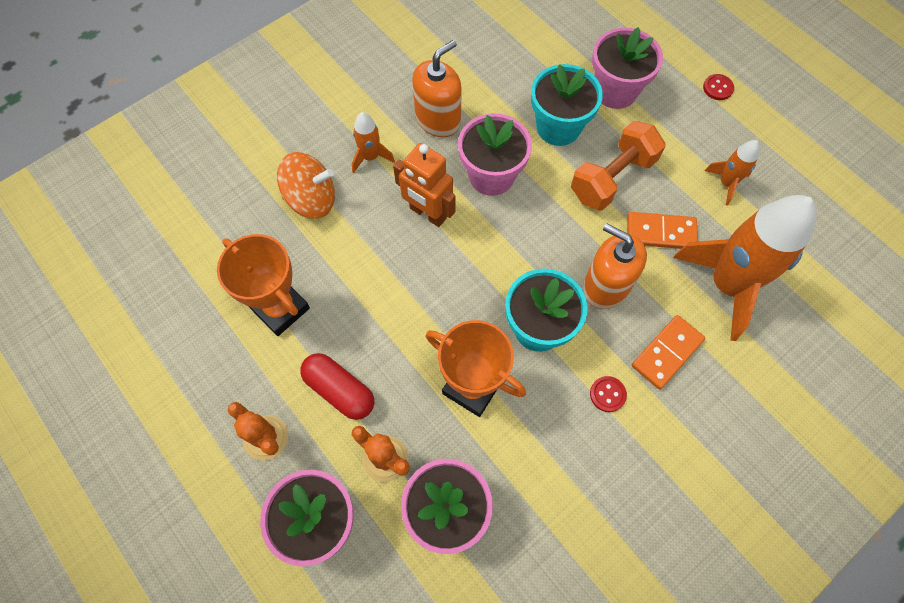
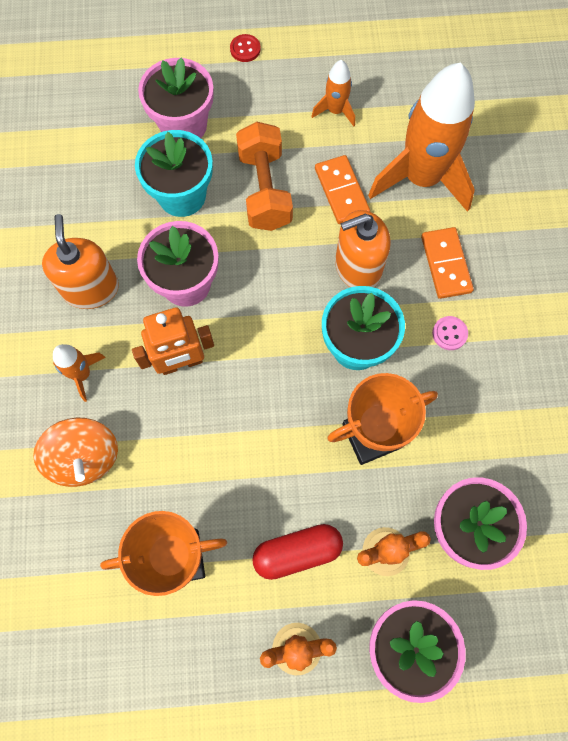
camera: 55 degrees left, 5 degrees up
(311, 199) = (85, 458): orange spinning top -> orange spinning top turned 120 degrees clockwise
(607, 394) = (449, 333): red button -> pink button
(660, 233) = (342, 191): orange domino -> orange domino turned 60 degrees counterclockwise

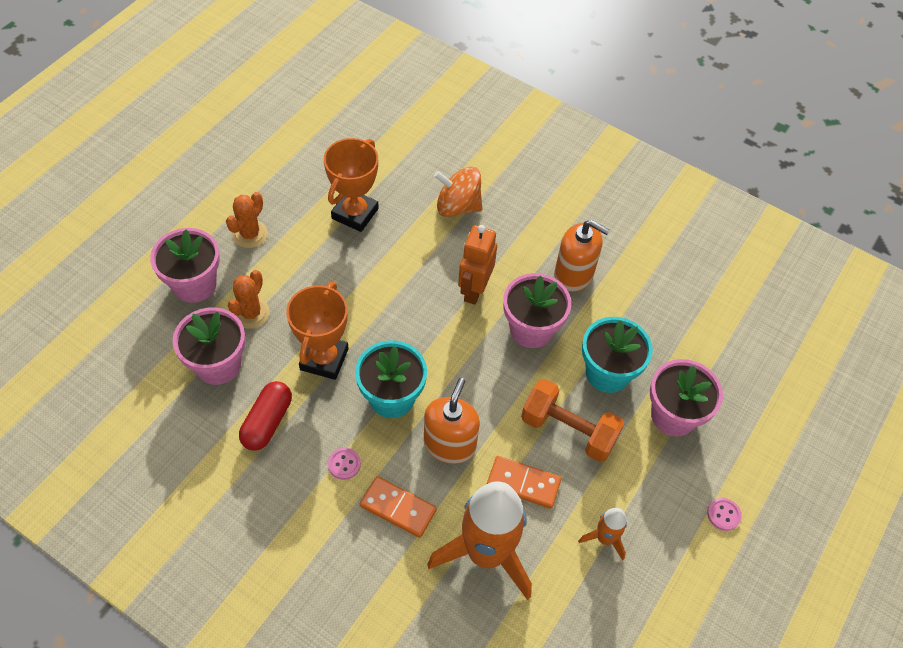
camera: 125 degrees right, 15 degrees down
(82, 374) = (514, 235): orange rocket -> none
(245, 49) = (723, 514): red button -> pink button
(297, 552) = (298, 270): red capsule -> red capsule (267, 422)

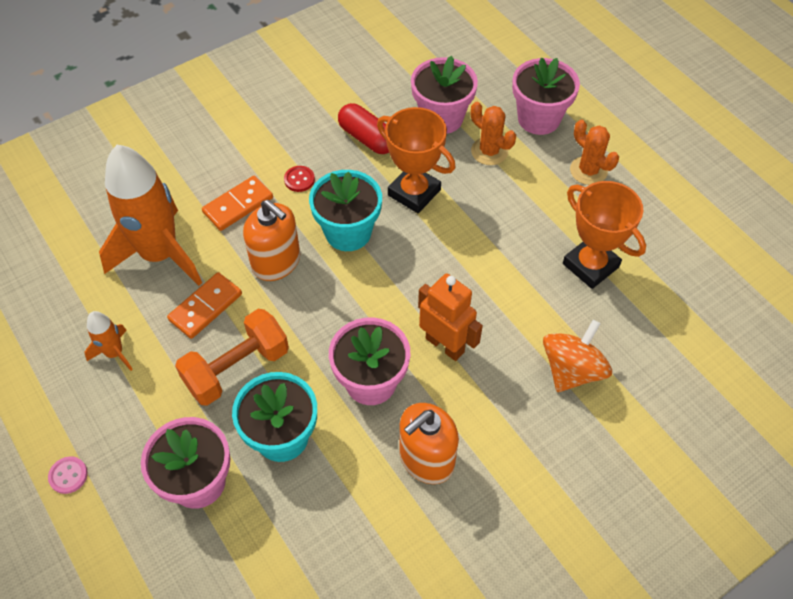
camera: 115 degrees right, 0 degrees up
(344, 464) = (299, 180): pink button -> red button

